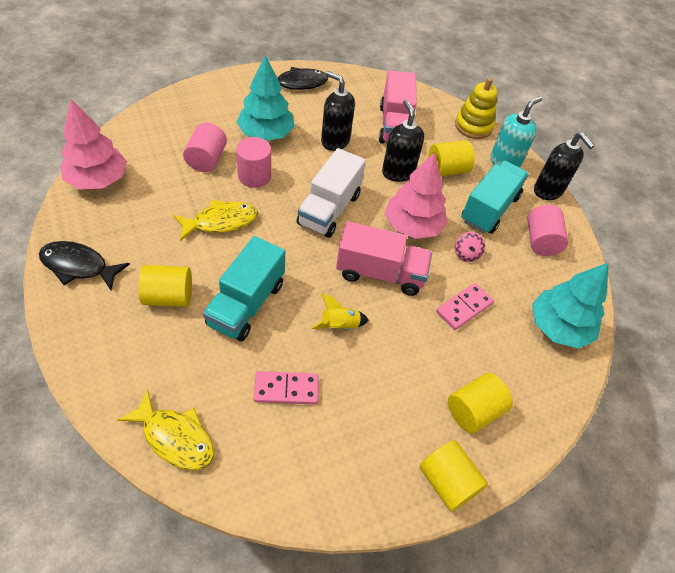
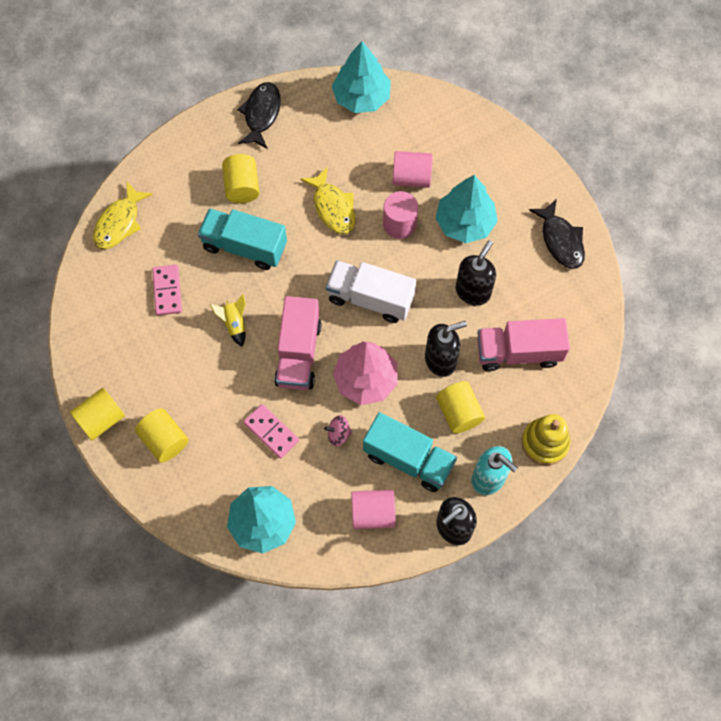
camera: 90 degrees right, 15 degrees up
(98, 180) = (361, 97): pink tree -> turquoise tree

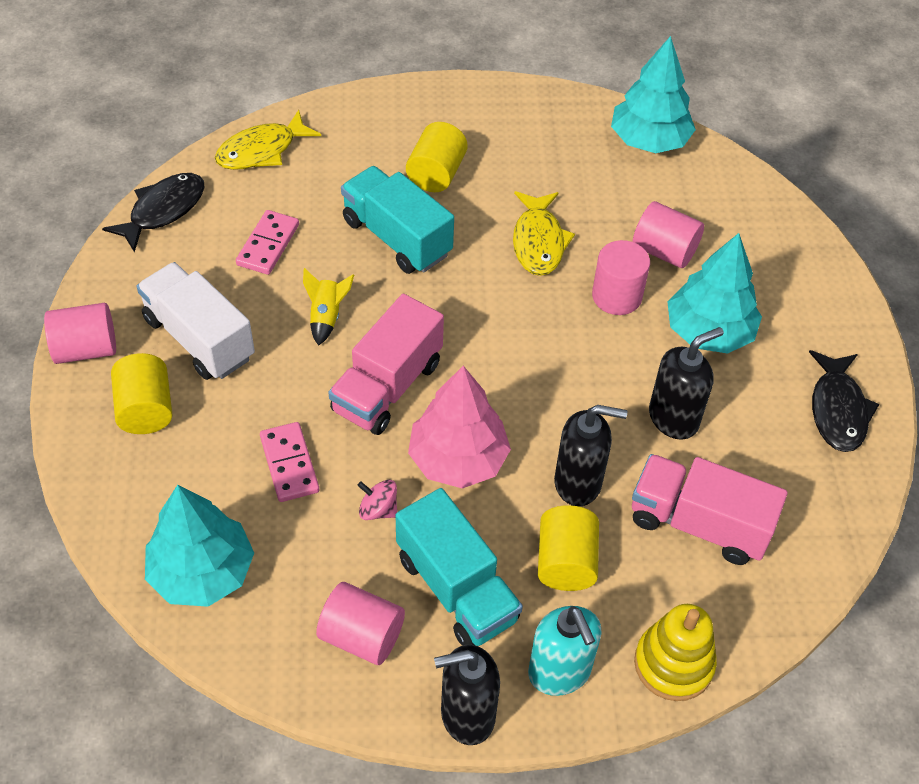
camera: 25 degrees right, 15 degrees down
(101, 419) = (86, 349): yellow cylinder -> pink cylinder
(261, 114) = (509, 110): black fish -> black fish (163, 210)
(370, 298) = (524, 365): white truck -> white truck (199, 338)

